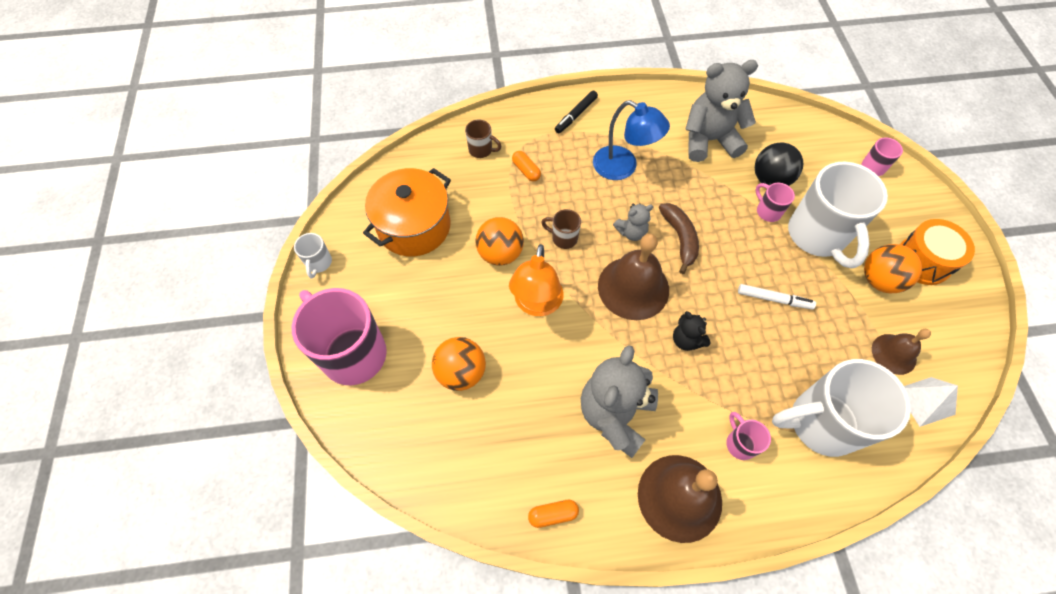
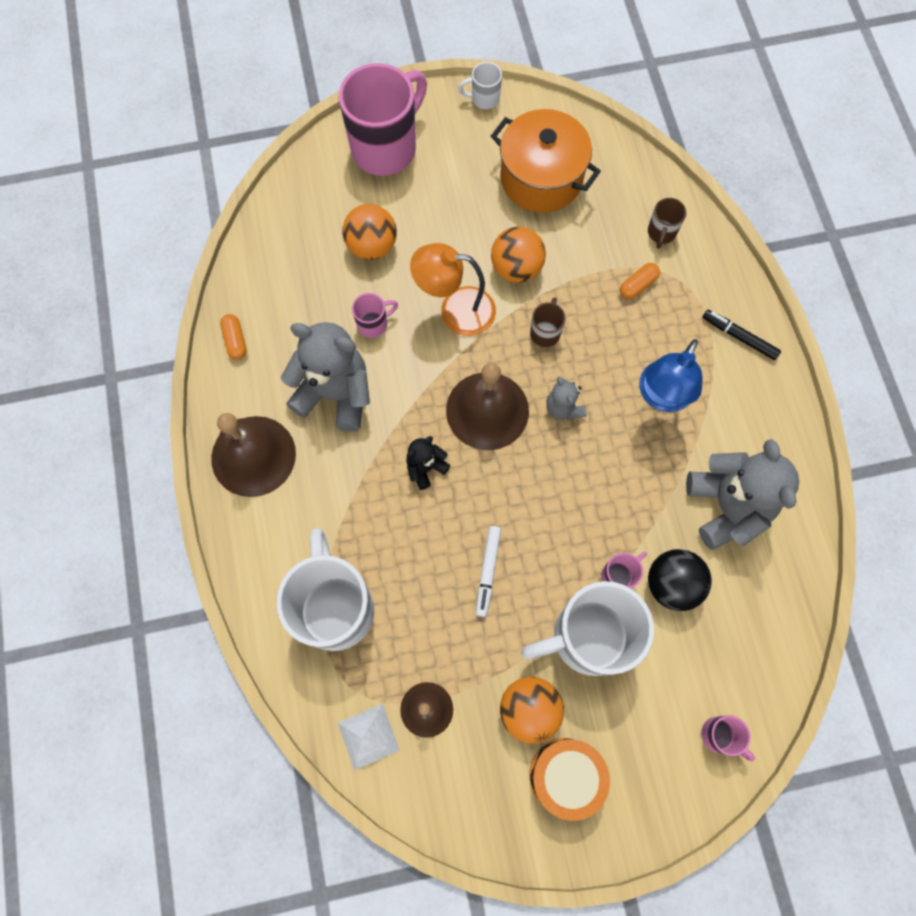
camera: 85 degrees right, 10 degrees up
(680, 238) = (561, 464): brown banana -> none
(740, 443) = (310, 518): pink mug -> pink mug (373, 324)

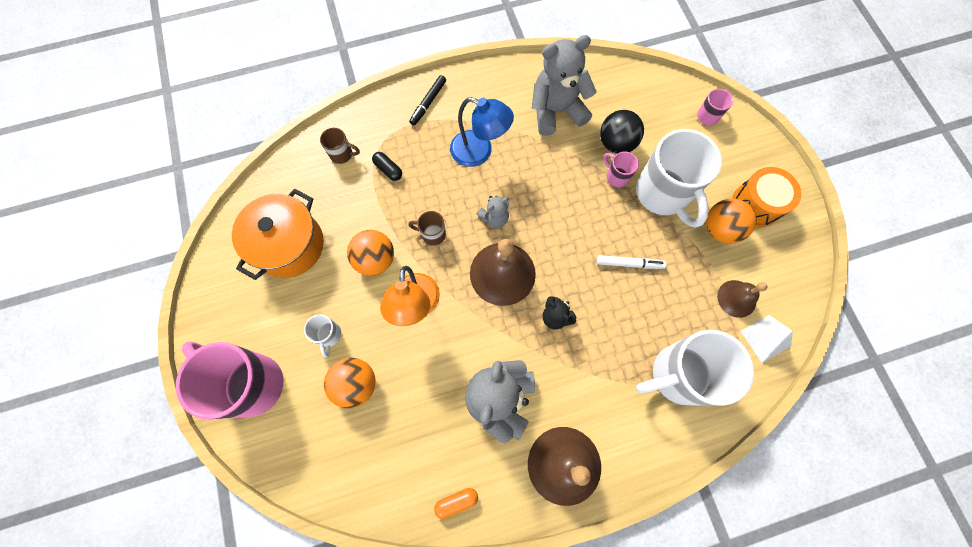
camera: 95 degrees left, 0 degrees up
(373, 324) = (432, 373): pink mug -> none
(484, 99) = (204, 298): white mug -> white mug (329, 335)
(637, 285) = (388, 169): orange capsule -> black capsule

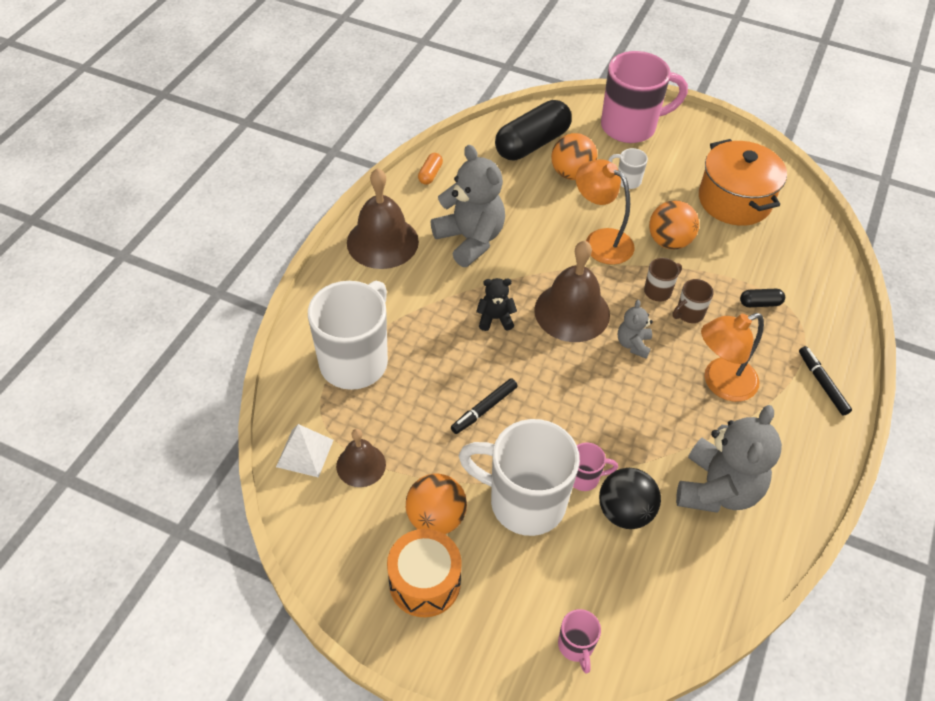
camera: 130 degrees right, 20 degrees down
(342, 154) = (807, 282): brown mug -> brown mug (689, 314)
(343, 448) = (532, 143): none -> black capsule
(479, 152) = (720, 383): blue lamp -> orange lamp
(629, 263) = (484, 409): white marker -> black marker

